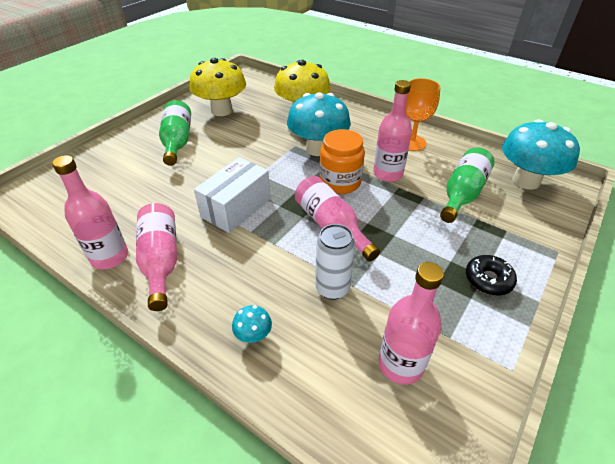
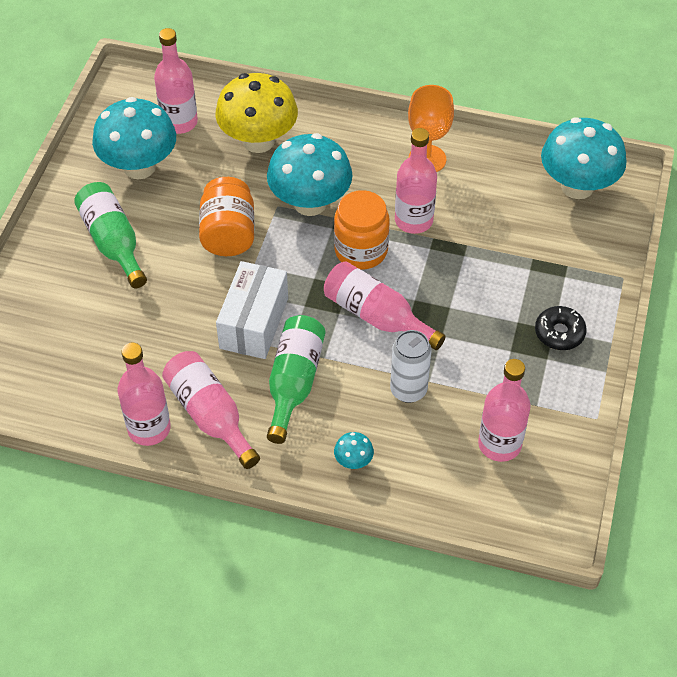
camera: 20 degrees left, 10 degrees up
(222, 110) = (139, 167): yellow mushroom -> turquoise mushroom
(253, 153) = (228, 234): none -> orange jar
(260, 96) = (179, 122): none -> pink bottle
(462, 194) = (509, 227): green bottle -> green bottle (294, 383)

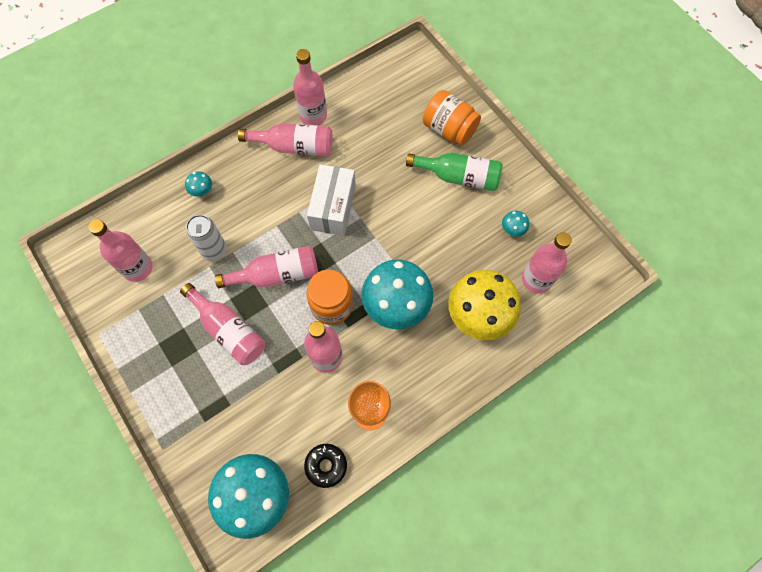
camera: 130 degrees right, 15 degrees up
(139, 167) = (512, 229): turquoise mushroom -> turquoise mushroom, size x0.41
(228, 234) = (412, 241): orange jar -> orange jar (449, 129)
(254, 323) = (333, 208): white box -> white box turned 45 degrees clockwise
(294, 383) = (275, 199): green bottle -> none
(472, 312) = (228, 330): none -> pink bottle
(559, 333) = (166, 367): black donut -> black donut (326, 466)

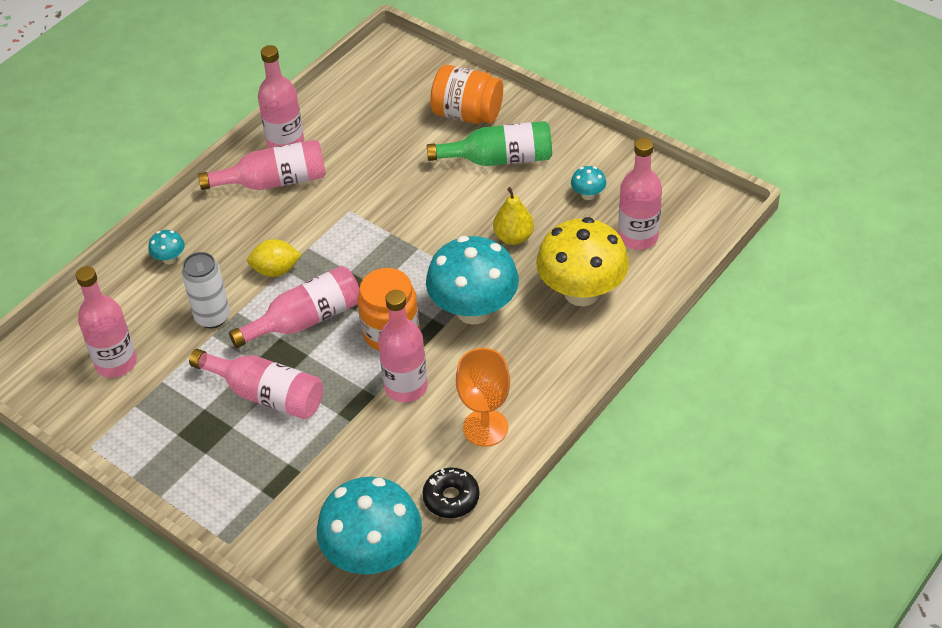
camera: 15 degrees left, 20 degrees down
(270, 224) = (276, 270): none -> yellow lemon
(333, 208) = (351, 231): white box -> none
(446, 250) = (513, 237): none -> yellow pear

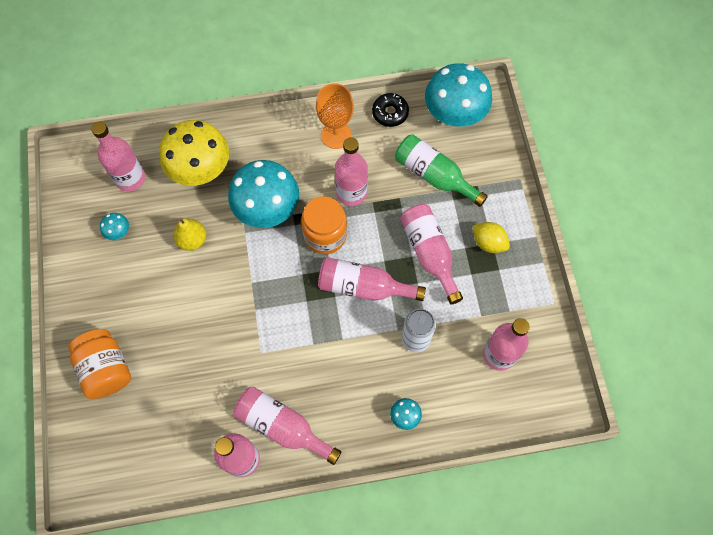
camera: 140 degrees left, 20 degrees up
(276, 270) = (348, 343): yellow lemon -> yellow lemon (488, 243)
(499, 159) = (132, 309): green bottle -> green bottle (434, 176)

